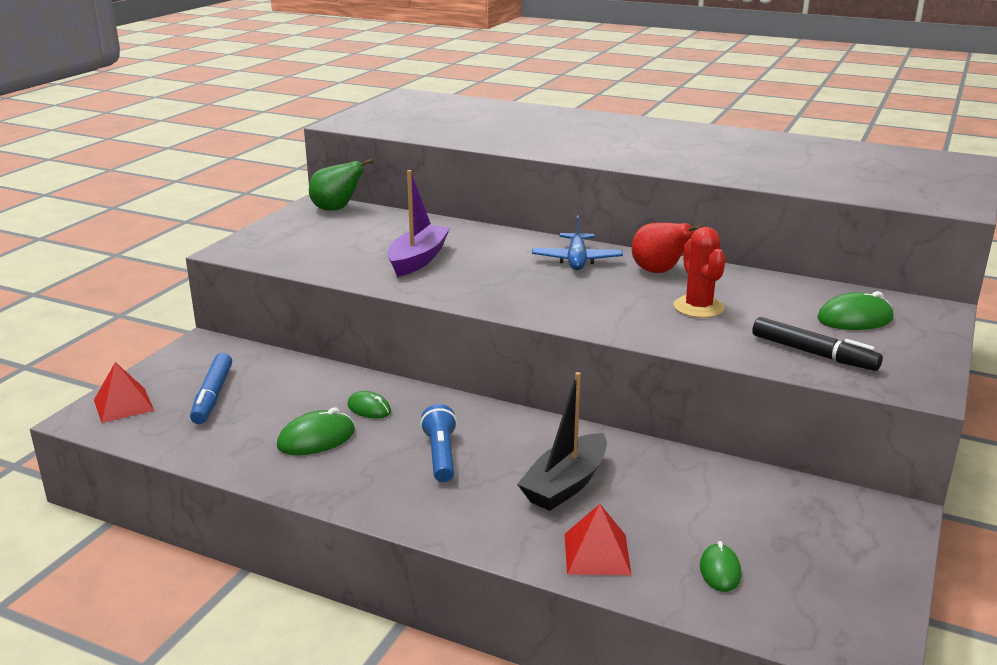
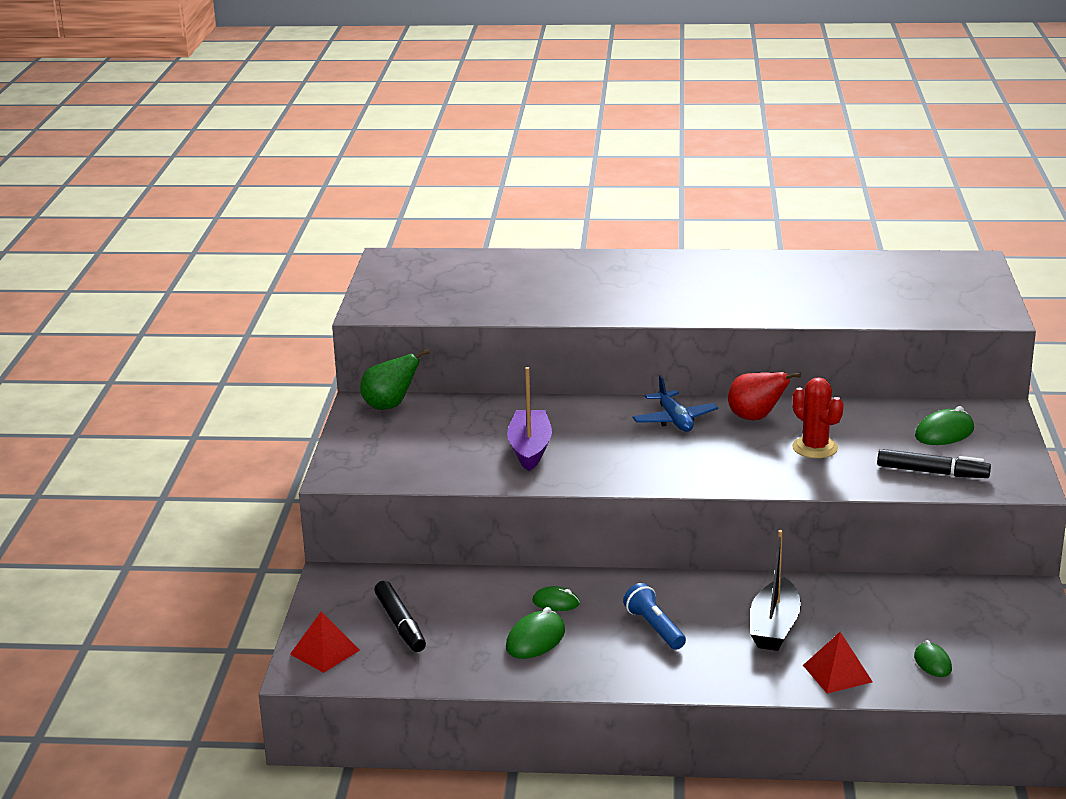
camera: 20 degrees left, 0 degrees up
(213, 396) = (400, 624): blue marker -> black marker

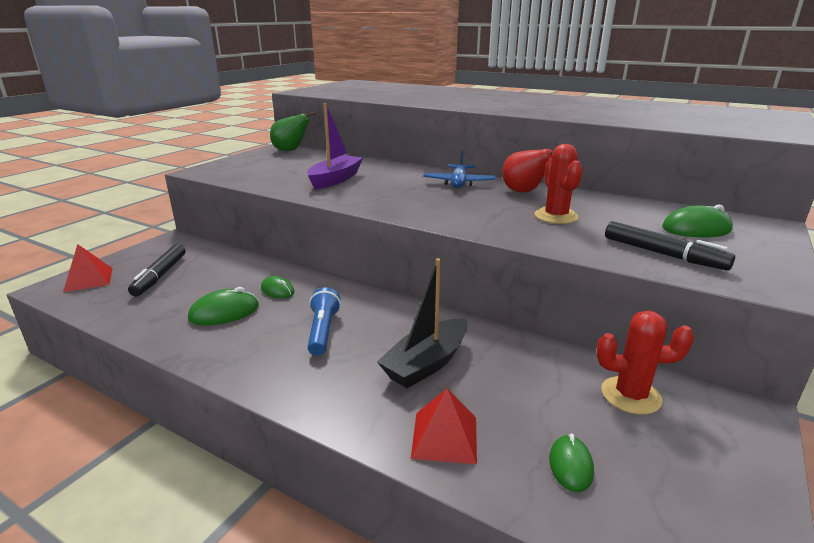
camera: 25 degrees right, 0 degrees up
(945, 604) = (630, 395): none -> red cactus

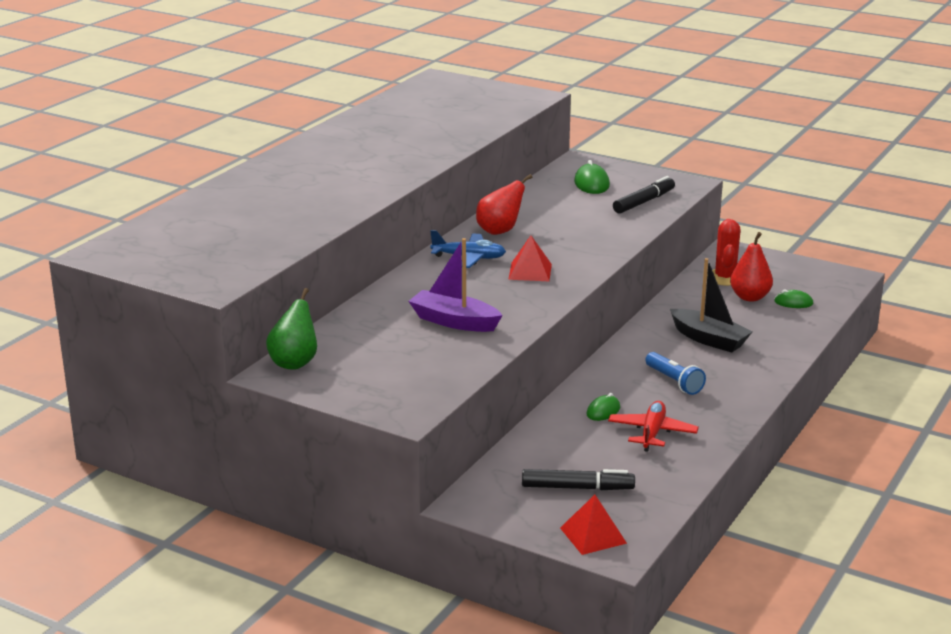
camera: 90 degrees left, 0 degrees up
(224, 312) = (652, 433): green mouse -> red plane
(323, 331) = (674, 382): blue flashlight -> blue flashlight turned 120 degrees counterclockwise
(445, 437) = (784, 335): red pyramid -> red pyramid (530, 271)
(556, 216) = (569, 225): red cactus -> none
(571, 414) = (750, 297): none -> red pear

